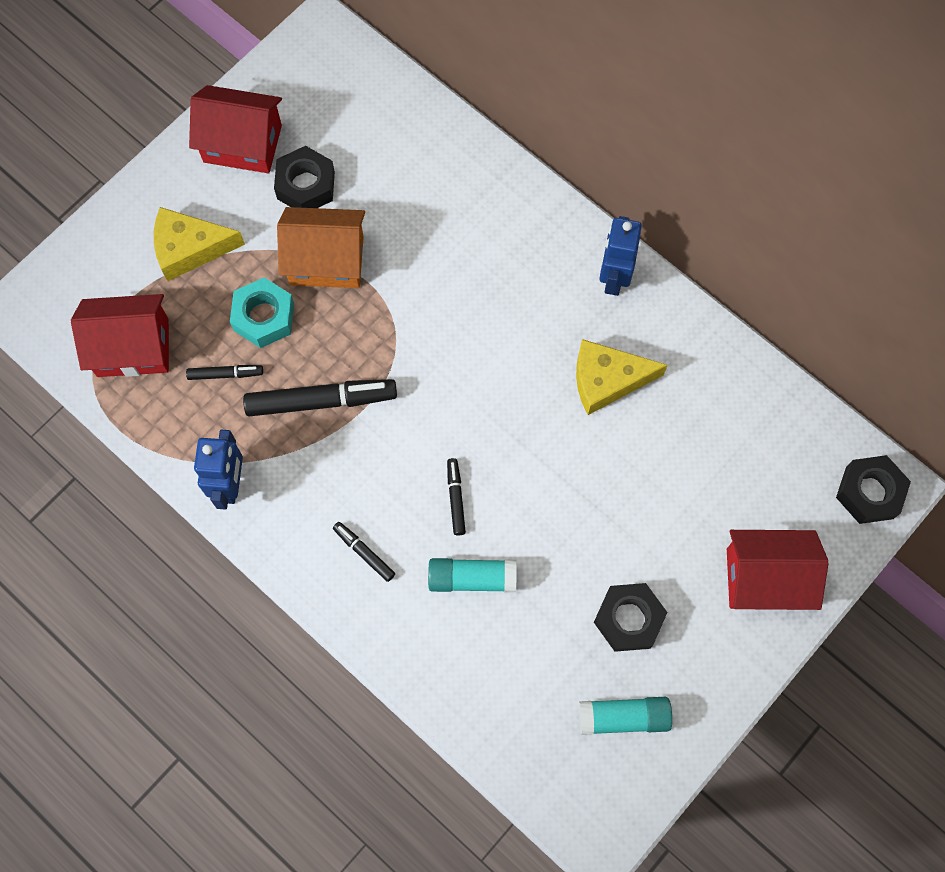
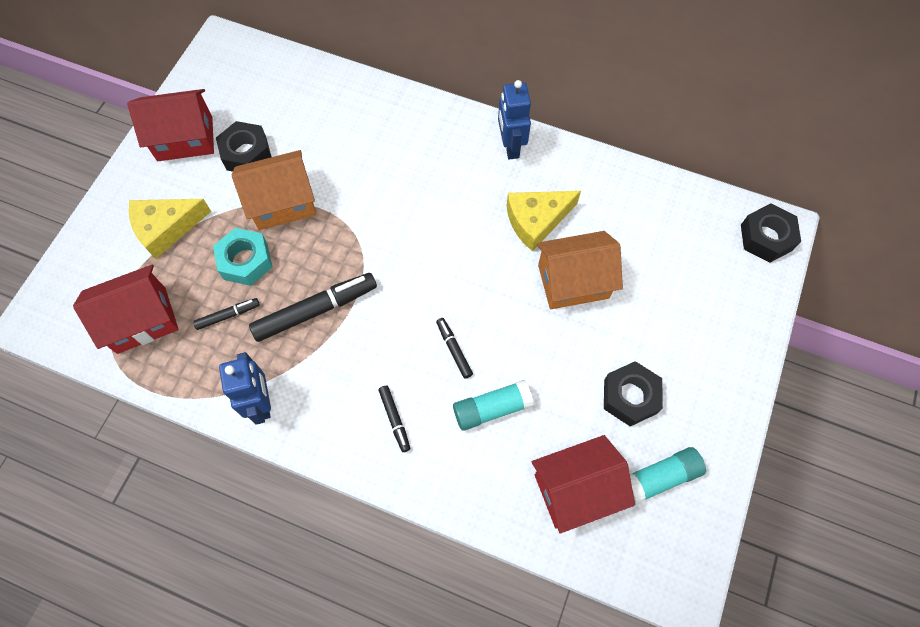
camera: 20 degrees left, 5 degrees down
(364, 553) = (395, 419): black marker -> black marker turned 135 degrees counterclockwise
(620, 467) = (573, 281): none -> orange house
(765, 578) = (720, 327): red house -> red house (576, 489)

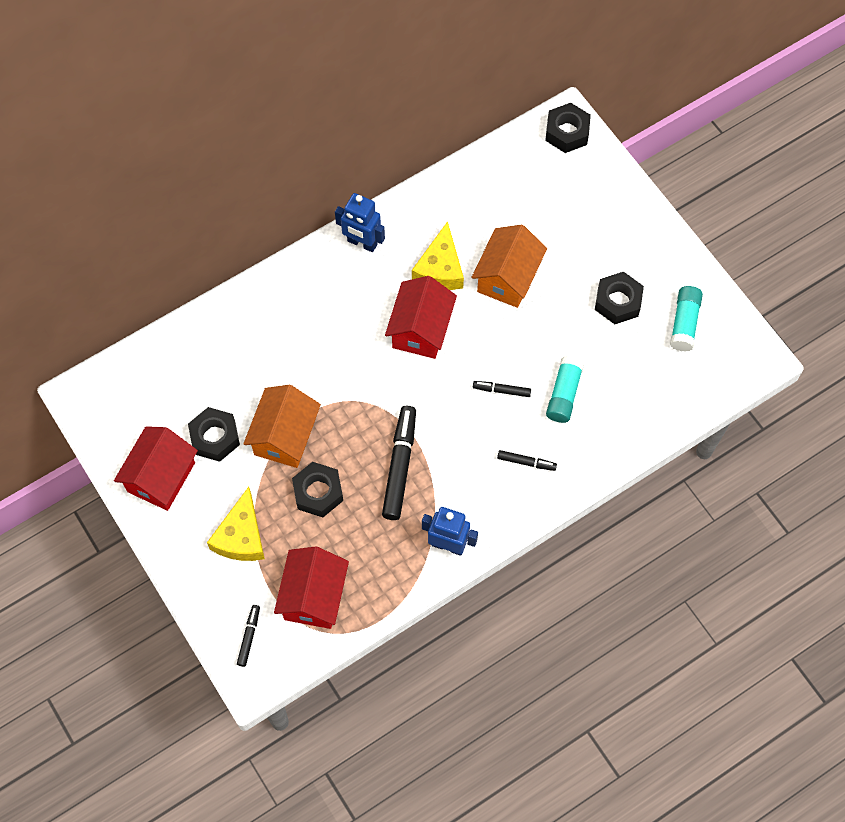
camera: 55 degrees left, 0 degrees up
(228, 315) = (357, 530): black marker -> black marker (249, 636)
(245, 261) = (318, 492): turquoise nut -> black nut
(576, 489) = (656, 379): red house -> red house (421, 329)

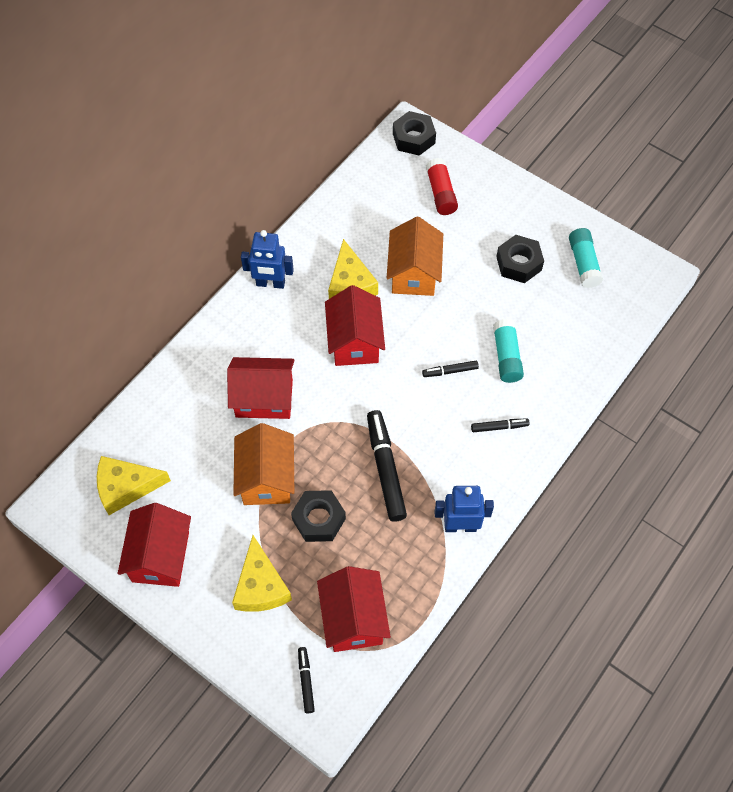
camera: 20 degrees left, 5 degrees down
(153, 401) = (126, 487): none -> yellow cheese
(215, 437) = (199, 501): black nut -> none
(312, 358) = (264, 398): none -> red house
(570, 201) = (441, 193): none -> red glue stick

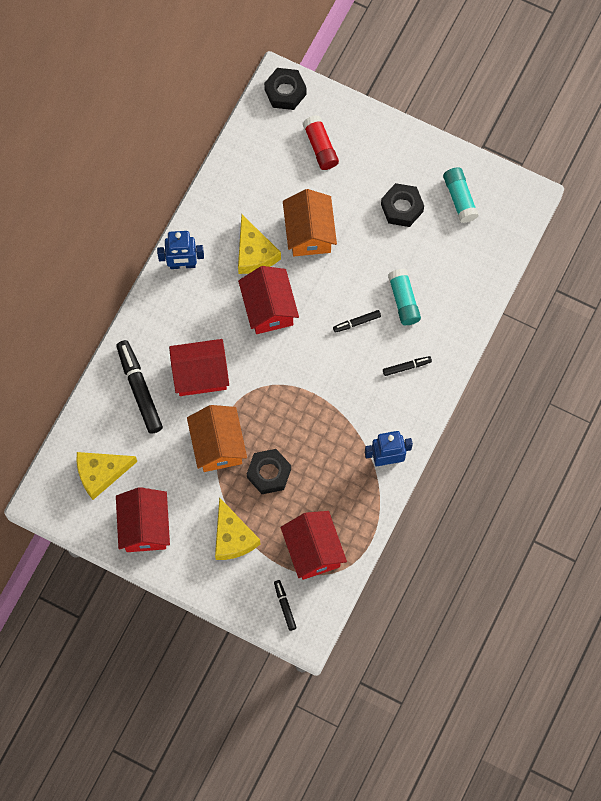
camera: 10 degrees left, 10 degrees up
(385, 469) = (316, 420): black marker -> black marker (139, 389)

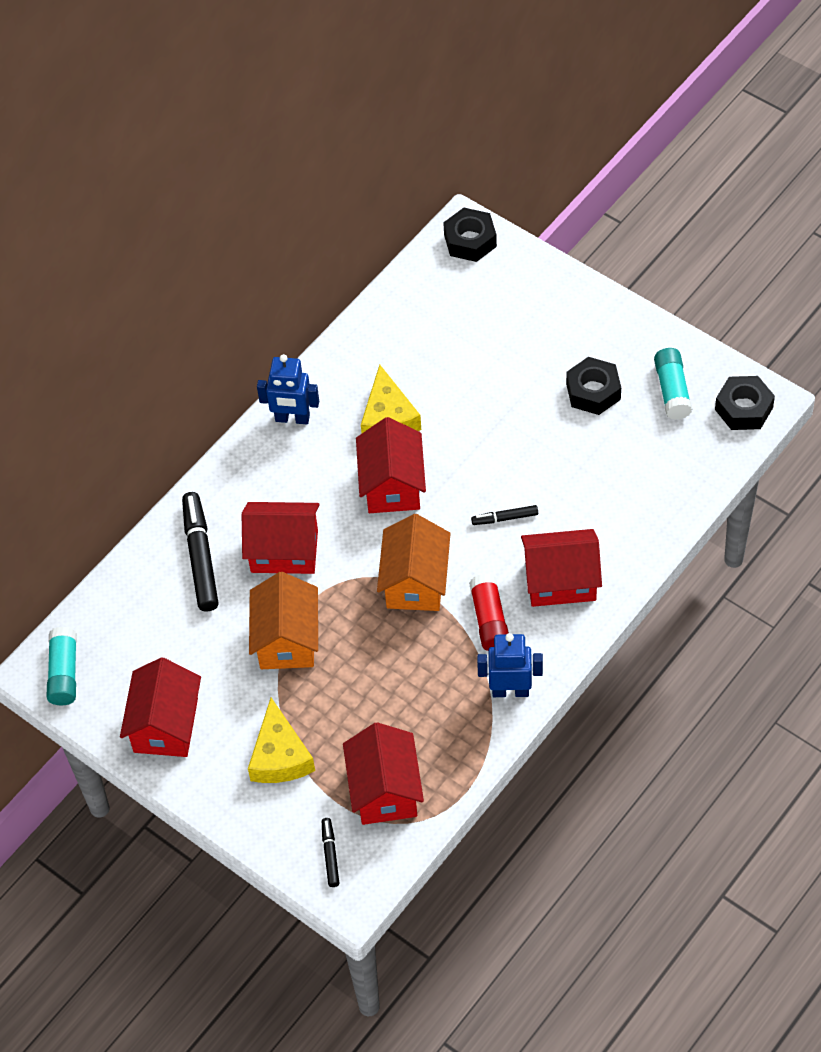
camera: 15 degrees right, 15 degrees down
(101, 473) = (125, 651): yellow cheese -> none
(269, 473) = (347, 684): black nut -> black nut (743, 408)
(309, 233) = (465, 404): orange house -> orange house (415, 582)
(320, 147) = (501, 308): red glue stick -> red glue stick (489, 620)
(403, 301) = (573, 501): turquoise glue stick -> turquoise glue stick (64, 673)
(406, 367) = (560, 581): black marker -> red house

